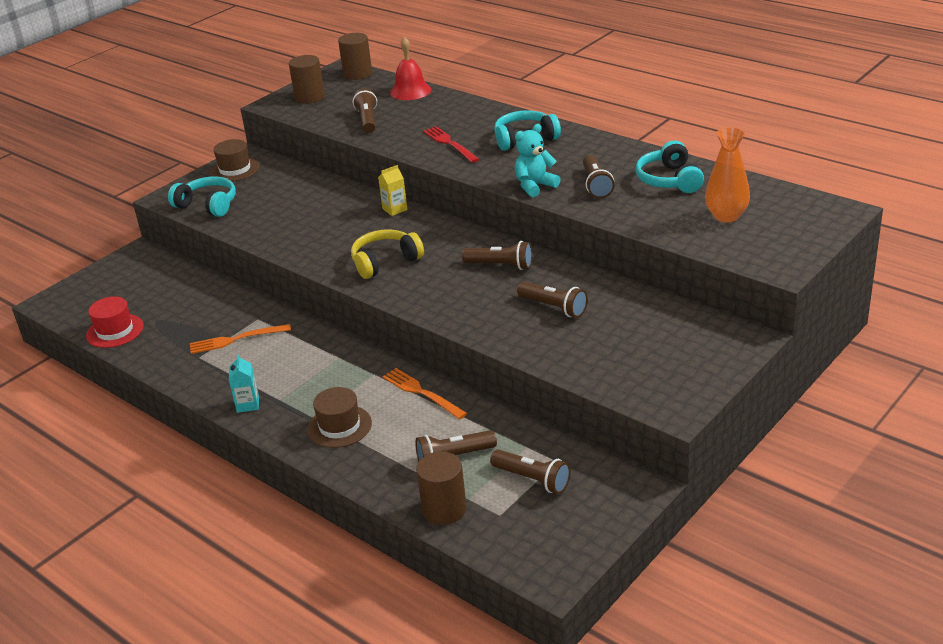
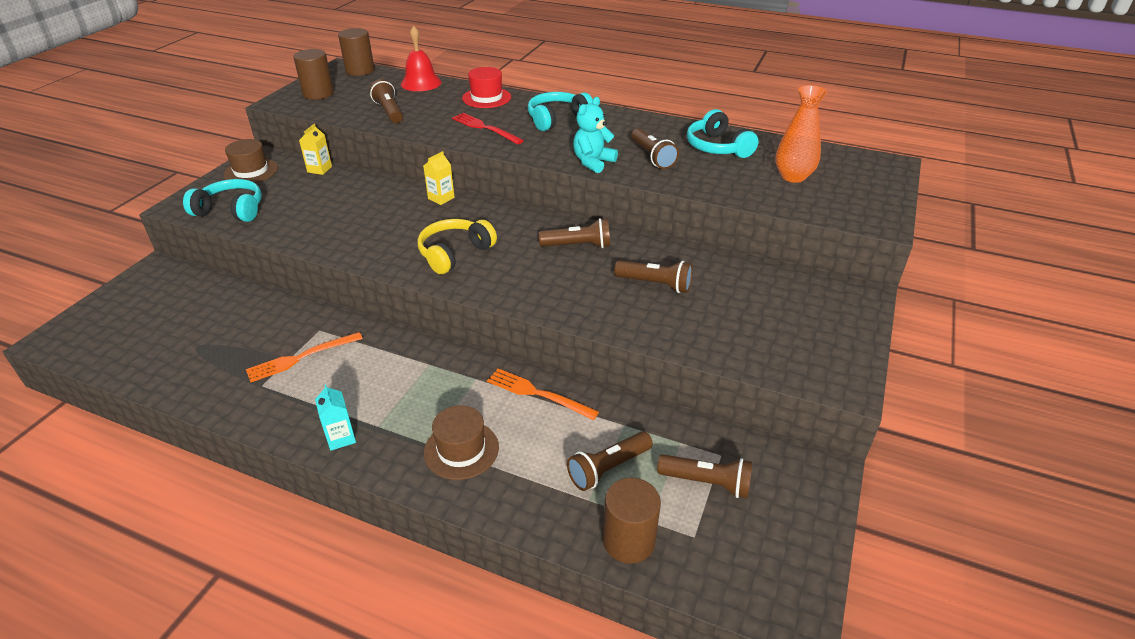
camera: 20 degrees left, 5 degrees up
(115, 331) = (146, 365): red hat -> red hat (486, 98)
(295, 172) = (319, 169): none -> yellow carton

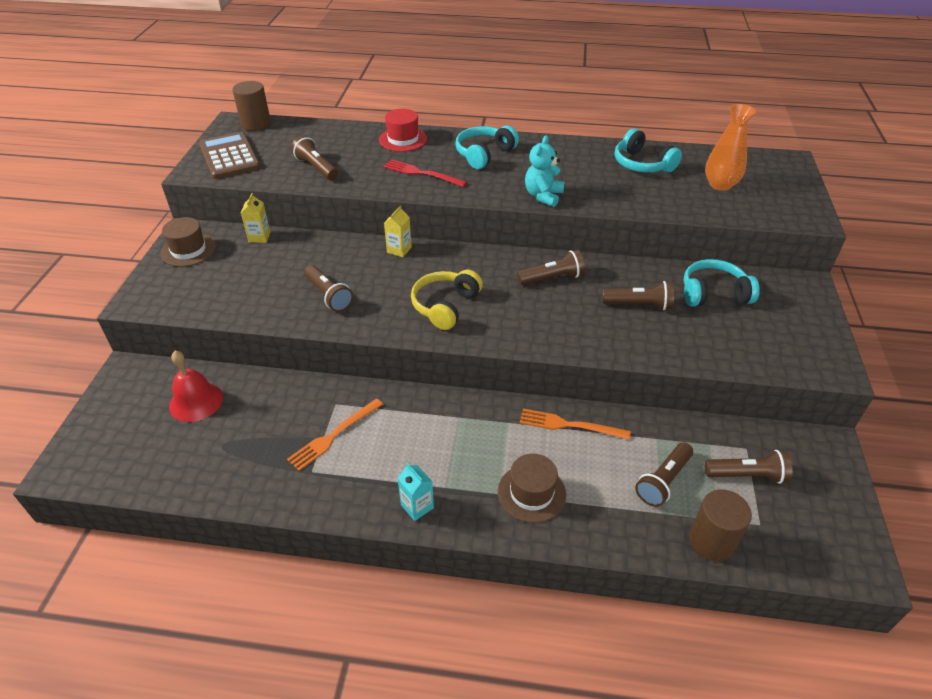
camera: 15 degrees left, 5 degrees up
(231, 210) = (195, 297): turquoise headphones -> turquoise headphones (713, 293)
(318, 93) = (229, 156): brown cylinder -> brown calculator
(421, 83) = (327, 130): red bell -> red bell (196, 401)
(652, 157) = (592, 183): brown flashlight -> brown flashlight (328, 296)

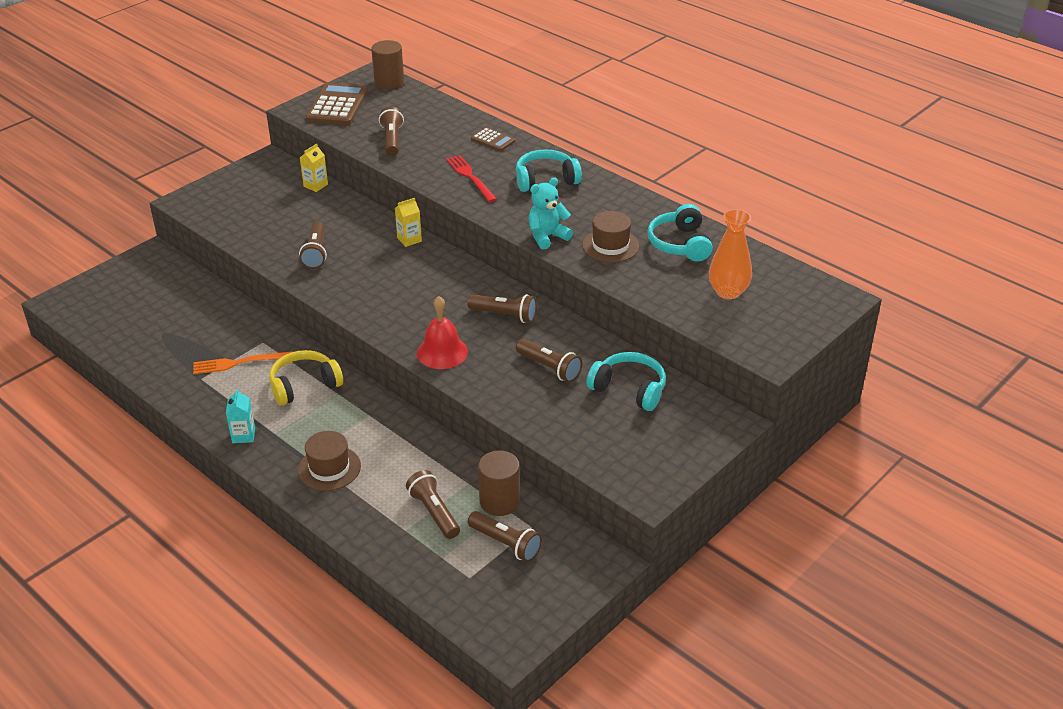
camera: 35 degrees right, 5 degrees down
(188, 250) = (255, 175): brown hat -> brown hat (610, 246)
(196, 401) = (175, 296): red bell -> red bell (442, 352)
(403, 139) = (493, 140): red hat -> brown calculator
(445, 306) = (392, 299): yellow headphones -> yellow headphones (304, 385)
(569, 425) = (413, 440): orange fork -> none
(663, 481) = (434, 512): brown flashlight -> brown flashlight turned 75 degrees clockwise
(711, 541) = (418, 566): brown cylinder -> brown cylinder (499, 501)

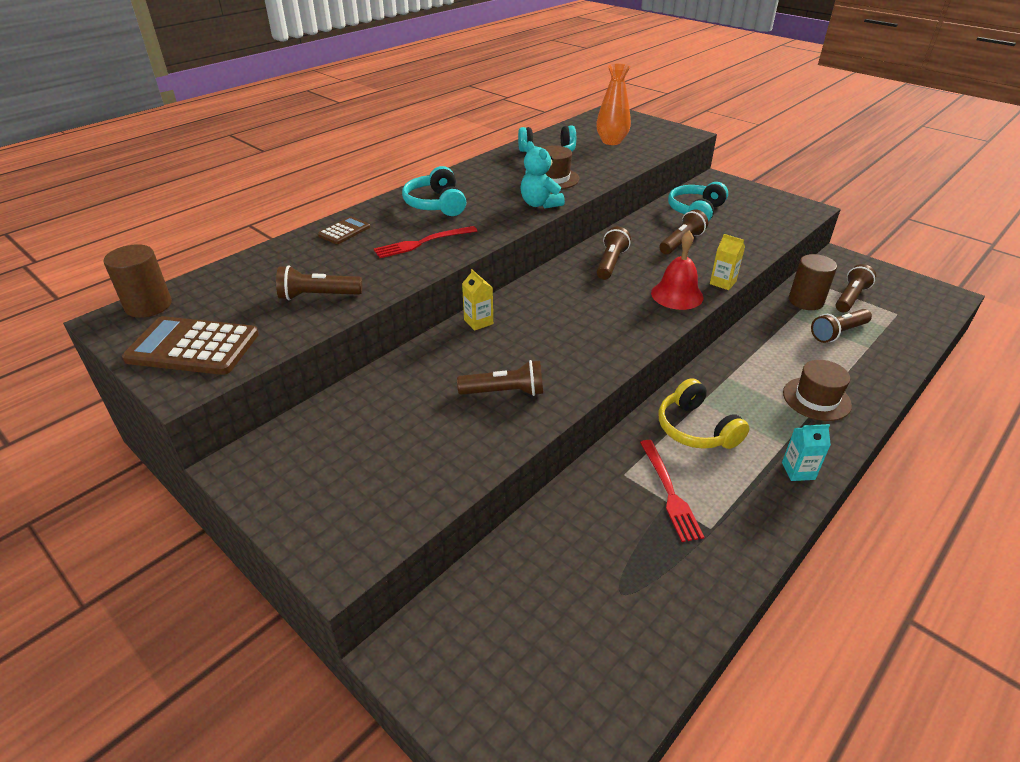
camera: 90 degrees left, 0 degrees up
(239, 363) = (669, 492): orange fork -> red fork
(315, 185) = (335, 406): yellow carton -> yellow carton (722, 283)

